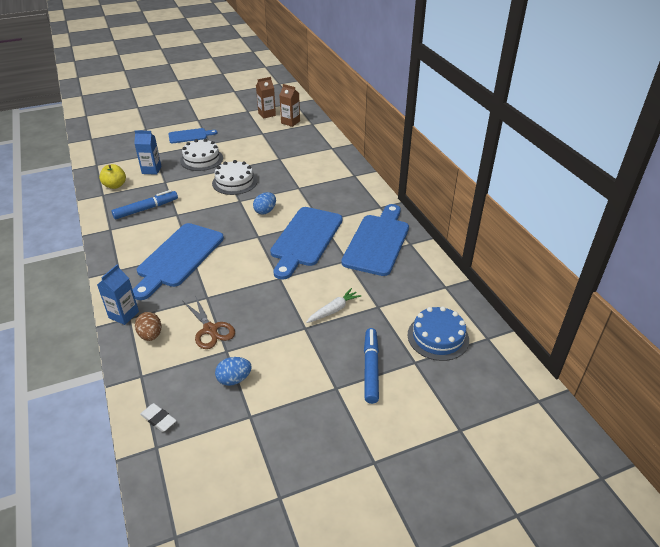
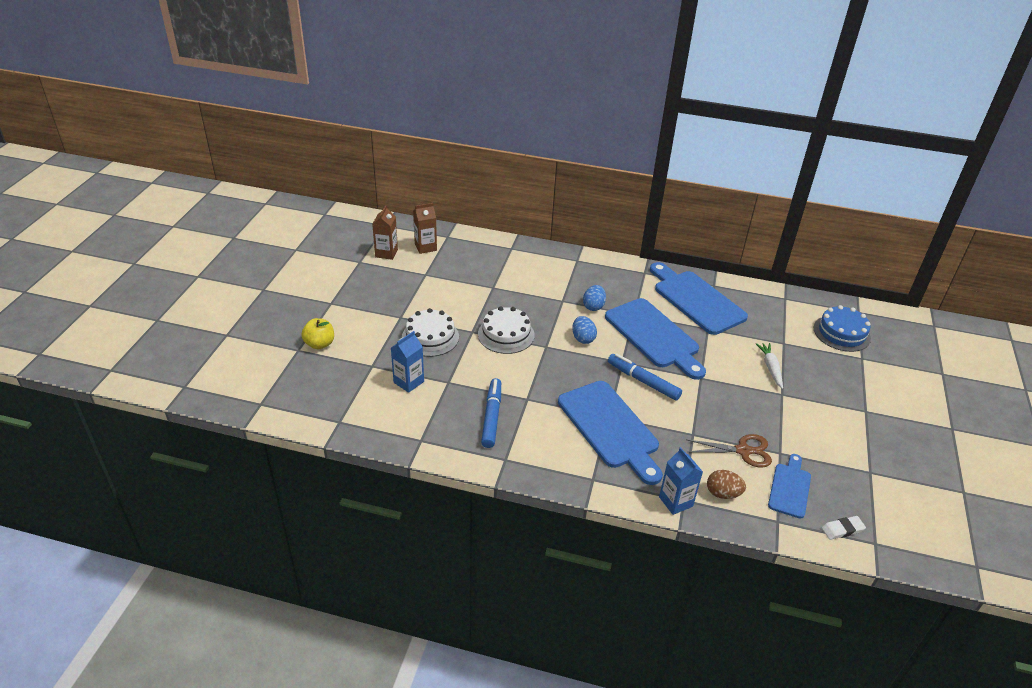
camera: 55 degrees left, 0 degrees up
(115, 185) = (411, 423): yellow apple -> yellow apple (319, 344)
(190, 136) = (363, 324): blue cutting board -> blue cutting board (790, 488)
(234, 379) = (820, 463): blue egg -> blue egg (593, 306)
(371, 368) = (855, 383): blue marker -> blue marker (643, 381)

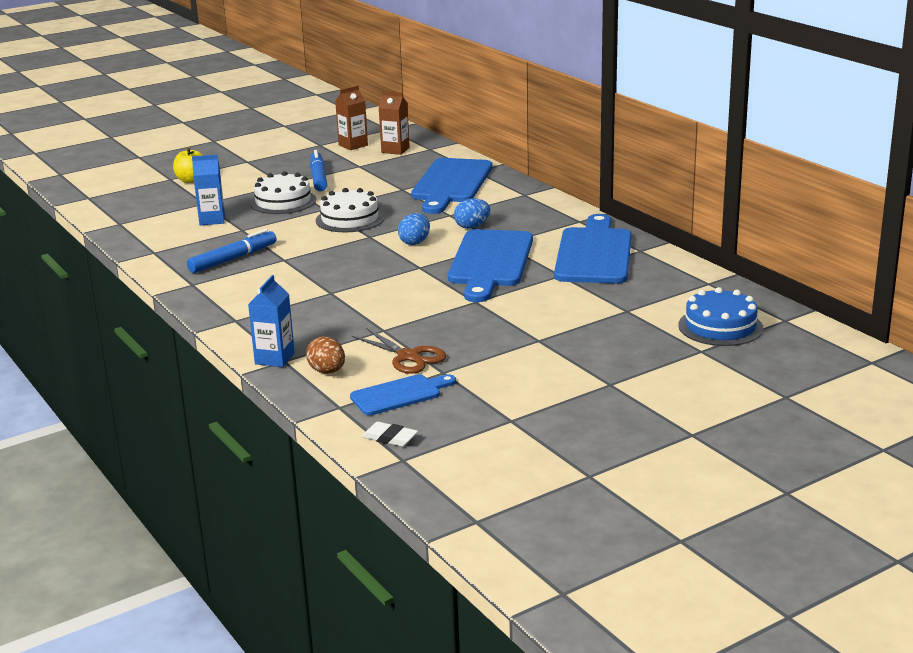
camera: 45 degrees right, 15 degrees down
(610, 428) = (316, 299): blue cutting board -> blue cutting board (451, 184)
(643, 381) = (412, 284): blue marker -> blue marker (318, 177)
(770, 368) = (568, 320): white carrot -> none

